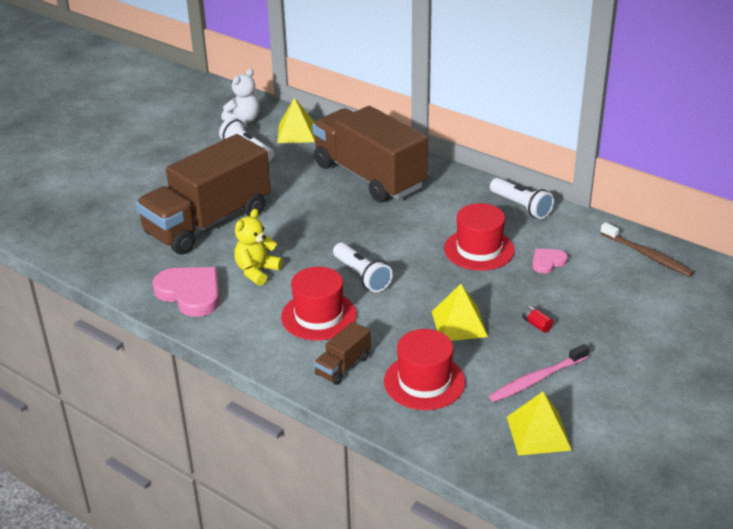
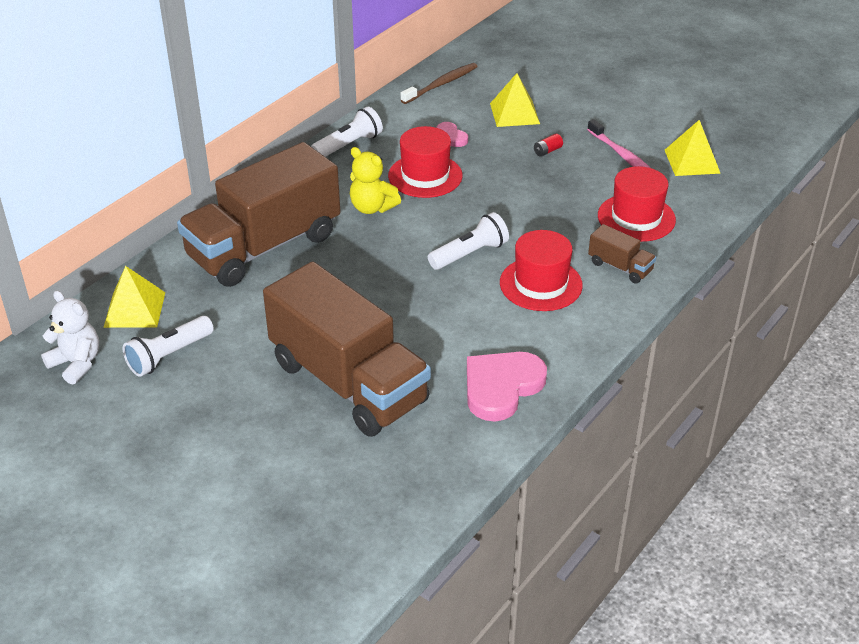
camera: 90 degrees left, 5 degrees up
(257, 271) = (458, 333): yellow teddy bear -> yellow teddy bear (372, 207)
(459, 323) = (548, 194): yellow pyramid -> yellow pyramid (514, 113)

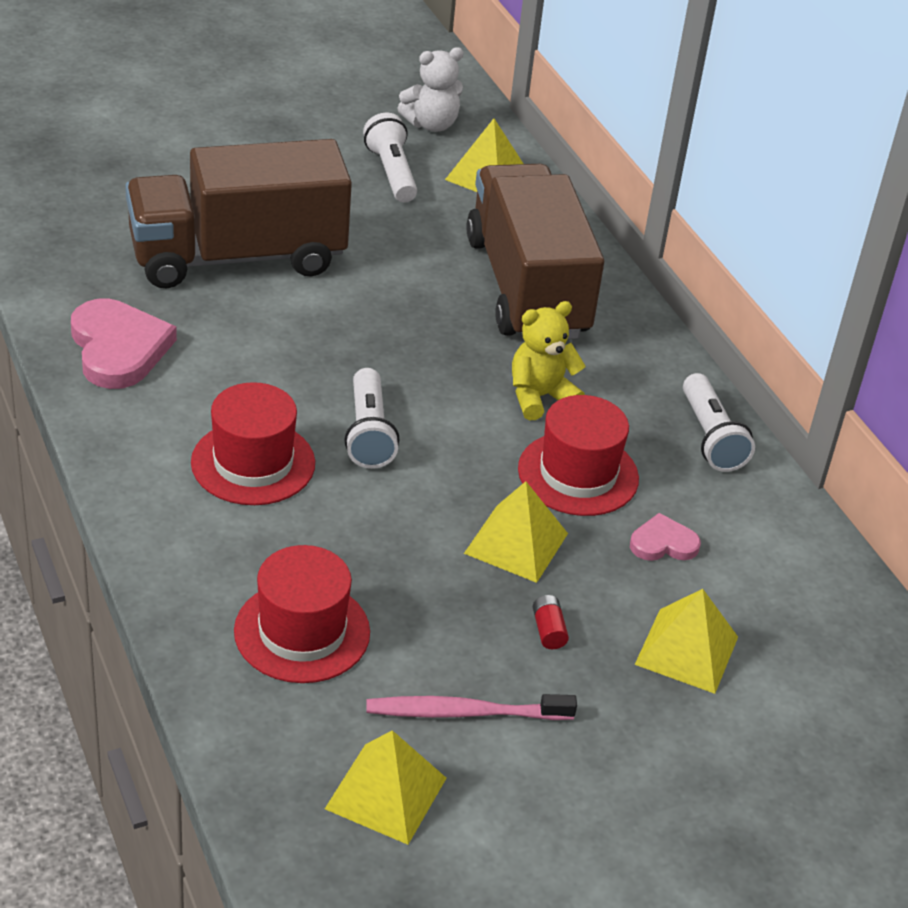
camera: 115 degrees right, 0 degrees up
(441, 84) = (835, 609): brown toothbrush -> none
(500, 178) = (516, 543): none -> yellow pyramid
(620, 267) = (215, 551): brown truck -> none

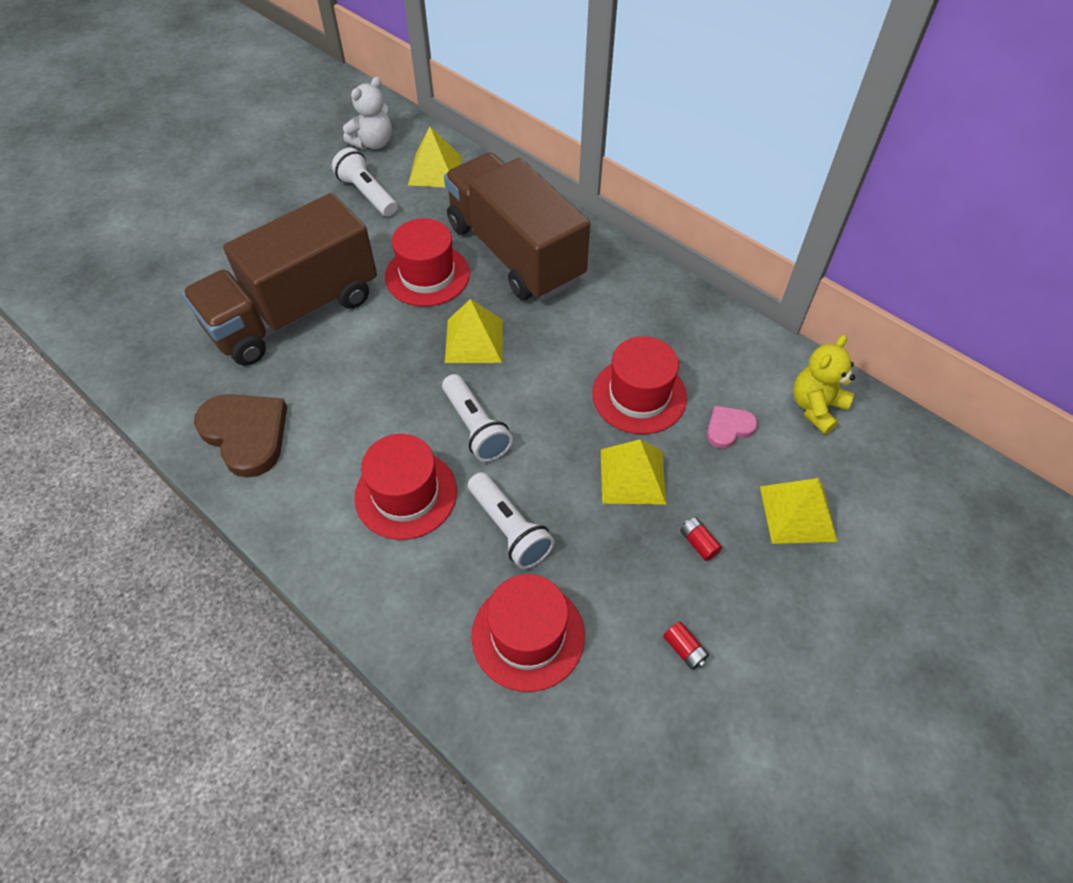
camera: 20 degrees left, 15 degrees up
(118, 348) = (246, 434): pink heart -> brown heart
(386, 793) = (673, 757): yellow pyramid -> yellow pyramid (474, 340)
(409, 274) = (427, 275): none -> red hat
(464, 712) = (684, 649): pink toothbrush -> red battery
(540, 397) = (576, 341): yellow teddy bear -> yellow teddy bear (816, 407)
(711, 437) = (706, 324): white flashlight -> white flashlight (509, 529)

